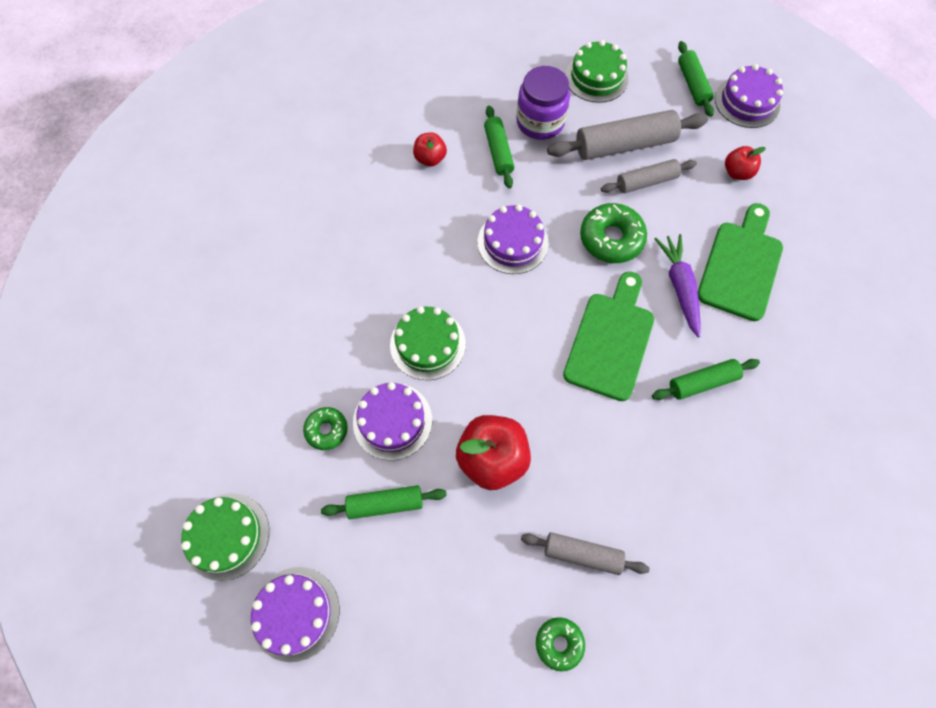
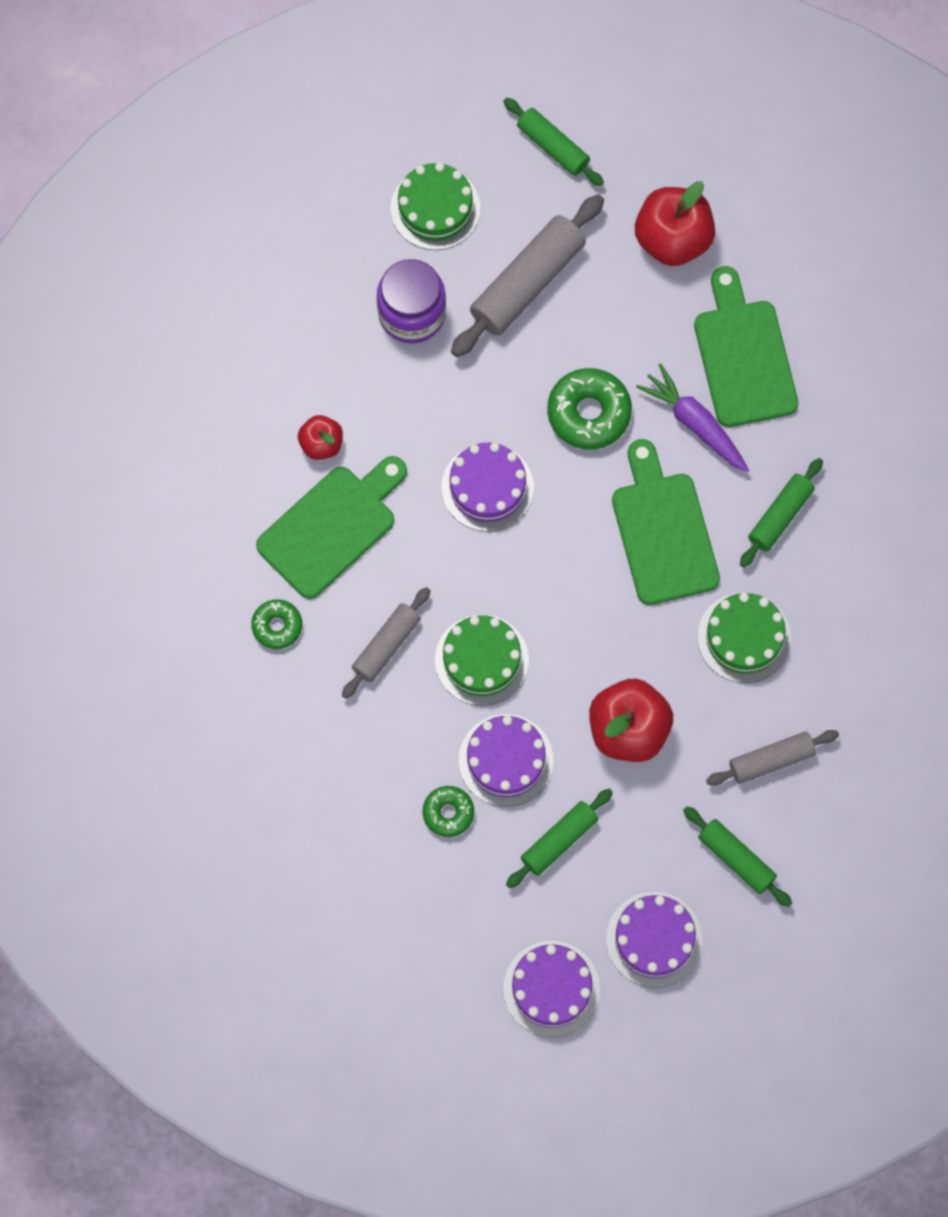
camera: 35 degrees left, 5 degrees up
(226, 536) = (433, 971): green cake -> green cake (744, 637)
(398, 207) = (332, 527): none -> green cutting board
(498, 152) = (392, 384): green rolling pin -> green rolling pin (736, 859)
(559, 643) = (801, 850): green donut -> green donut (277, 626)
(646, 182) = (582, 316): grey rolling pin -> grey rolling pin (386, 646)
(737, 172) = (673, 239): red apple -> red apple, size x1.80
(747, 102) = (629, 132): purple cake -> purple cake (654, 939)

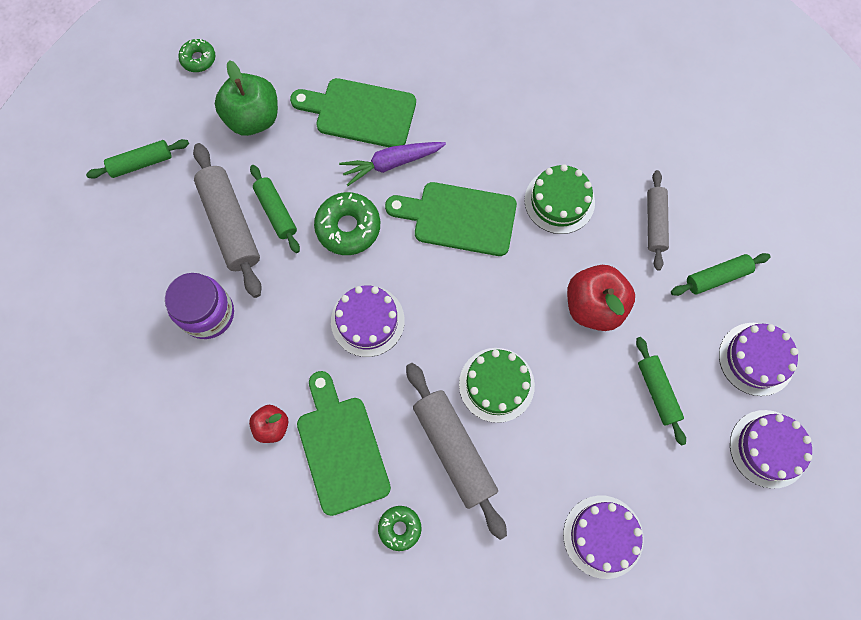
camera: 65 degrees left, 0 degrees up
(386, 646) = (454, 450): grey rolling pin -> grey rolling pin, size x1.65
(435, 208) = (138, 261): green cake -> none
(448, 813) = (604, 463): green donut -> green donut (198, 59)
(506, 760) = (580, 402): purple cake -> purple cake (603, 536)
(673, 239) = (253, 118): red apple -> green apple
(780, 516) = (484, 141): green rolling pin -> green rolling pin (276, 212)

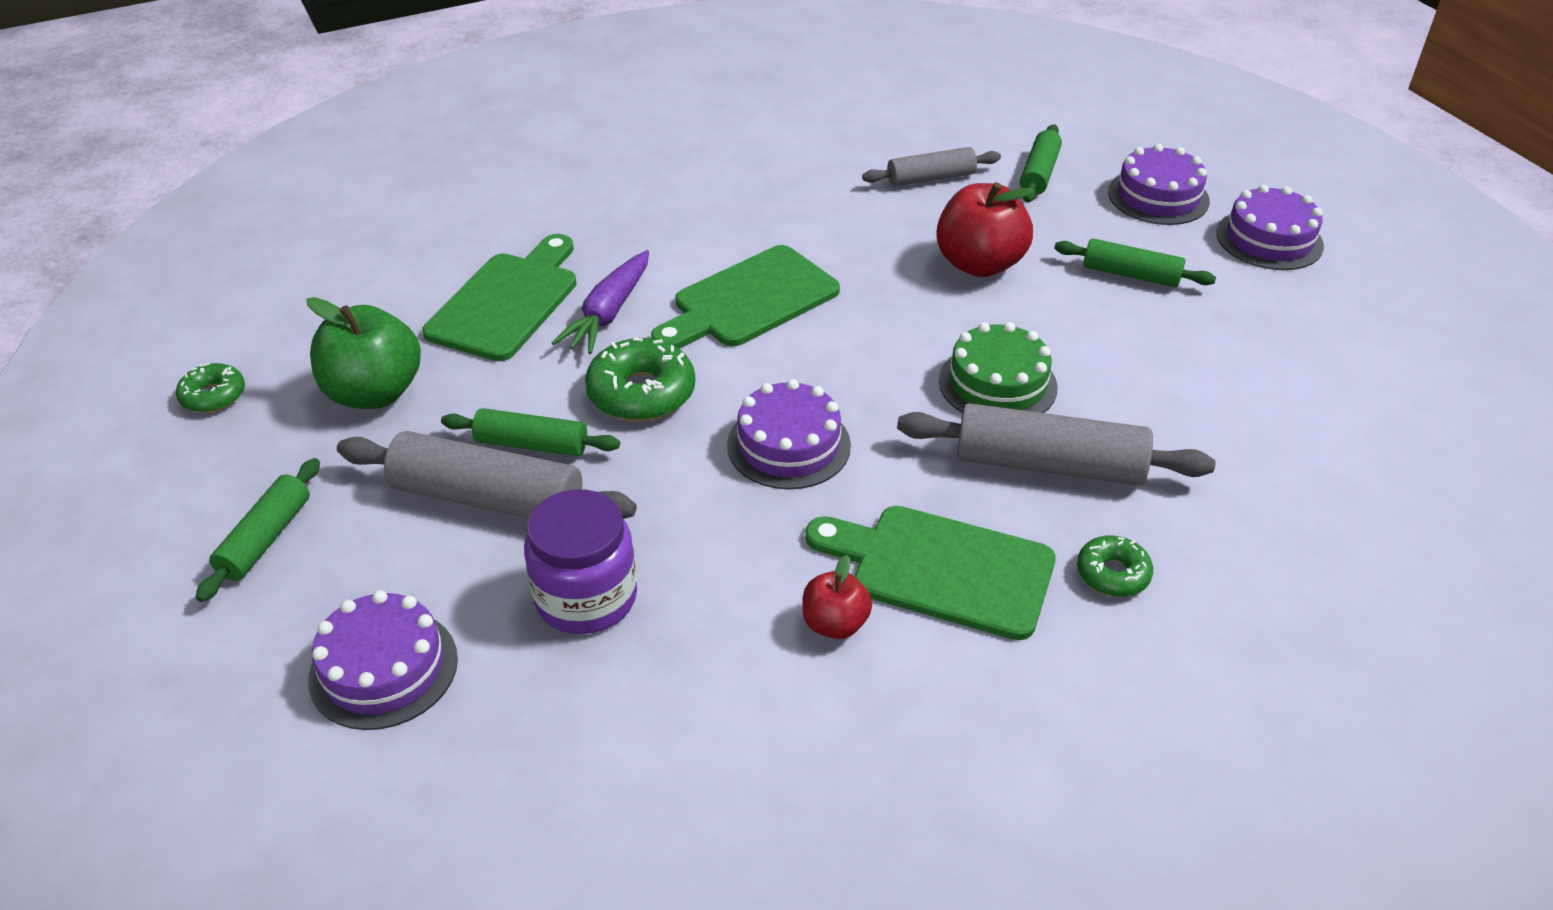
camera: 50 degrees left, 30 degrees down
(360, 113) = (507, 302): green cutting board -> green cutting board turned 150 degrees clockwise
(559, 201) = (824, 222): green cake -> none
(603, 536) = (1276, 403): purple cake -> purple cake (383, 668)
(654, 223) = (931, 178): grey rolling pin -> grey rolling pin turned 60 degrees counterclockwise

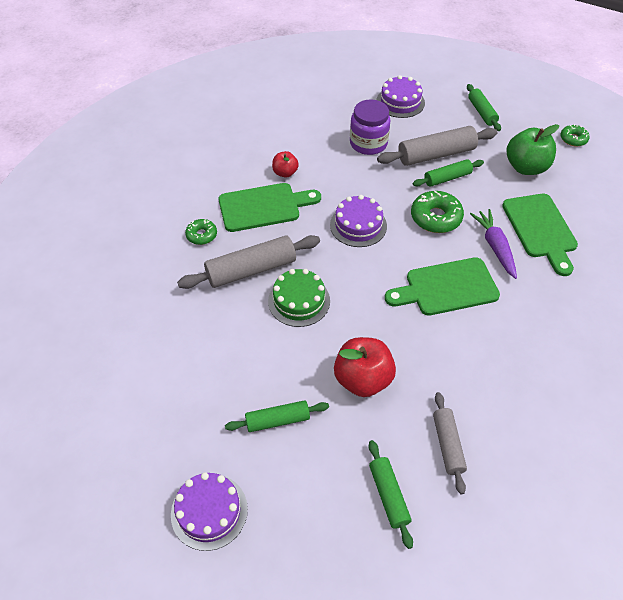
camera: 145 degrees right, 10 degrees up
(749, 300) = (446, 288): green cutting board -> green cutting board turned 120 degrees counterclockwise
(931, 178) = (447, 445): grey rolling pin -> grey rolling pin turned 45 degrees counterclockwise
(1158, 196) = (299, 518): purple cake -> none

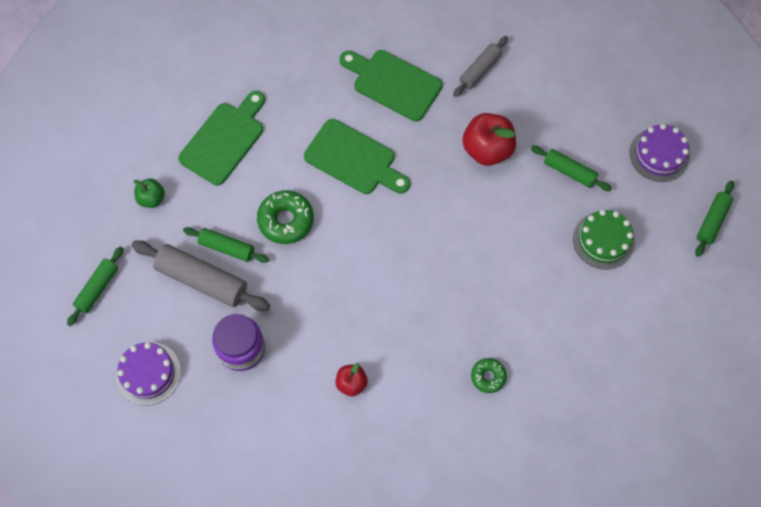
camera: 135 degrees left, 15 degrees up
(251, 270) = (479, 303): grey rolling pin -> none
(264, 207) = (408, 360): green cutting board -> green cutting board (393, 83)
(299, 301) = (470, 244): green cake -> green cake (603, 240)
(358, 225) = (353, 269): purple cake -> none
(388, 495) = (545, 75): green rolling pin -> green rolling pin (712, 221)
(495, 247) = (277, 157): purple carrot -> none
(526, 167) = (151, 198): green apple -> green apple, size x0.55
(573, 139) = (72, 188): green donut -> none

